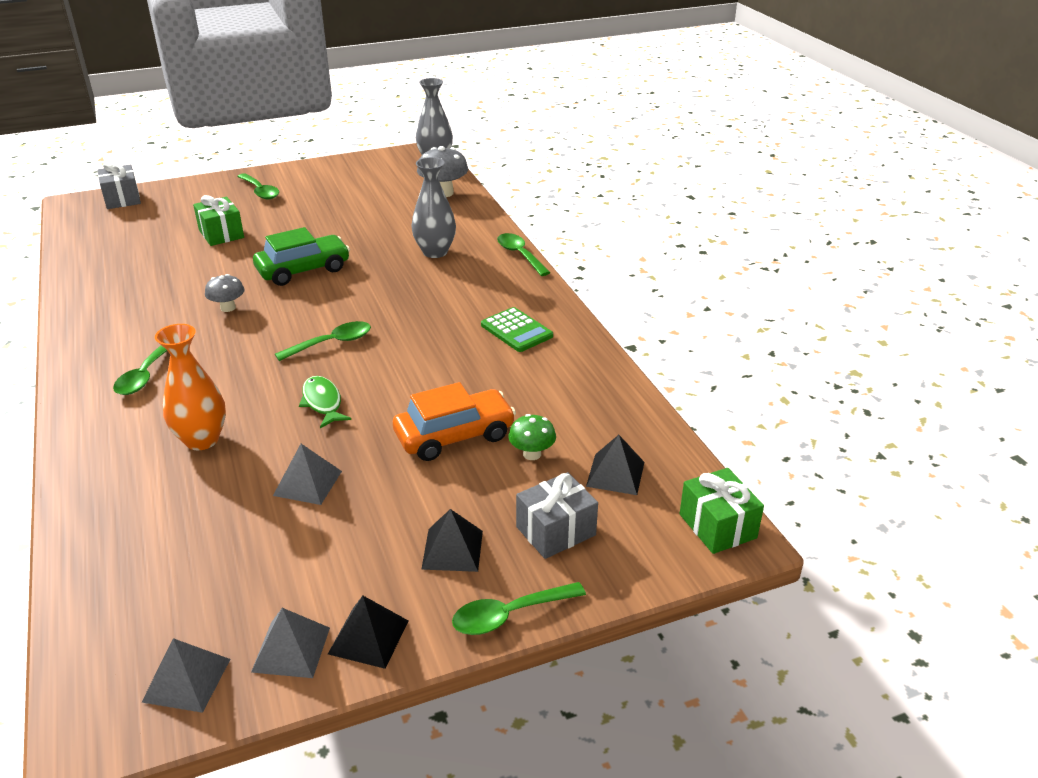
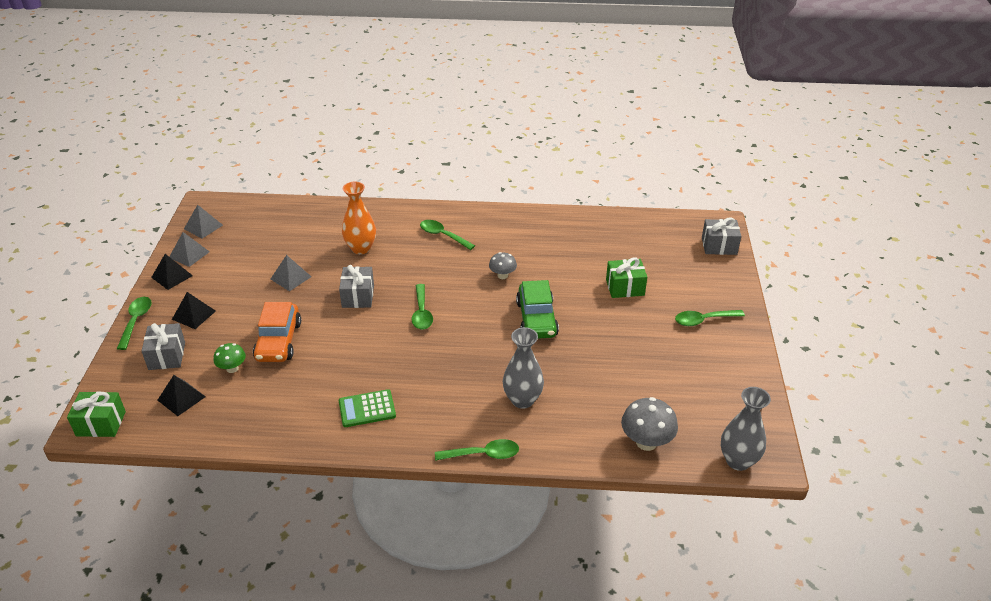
camera: 115 degrees right, 5 degrees up
(323, 402) = (358, 296): green fish -> grey gift

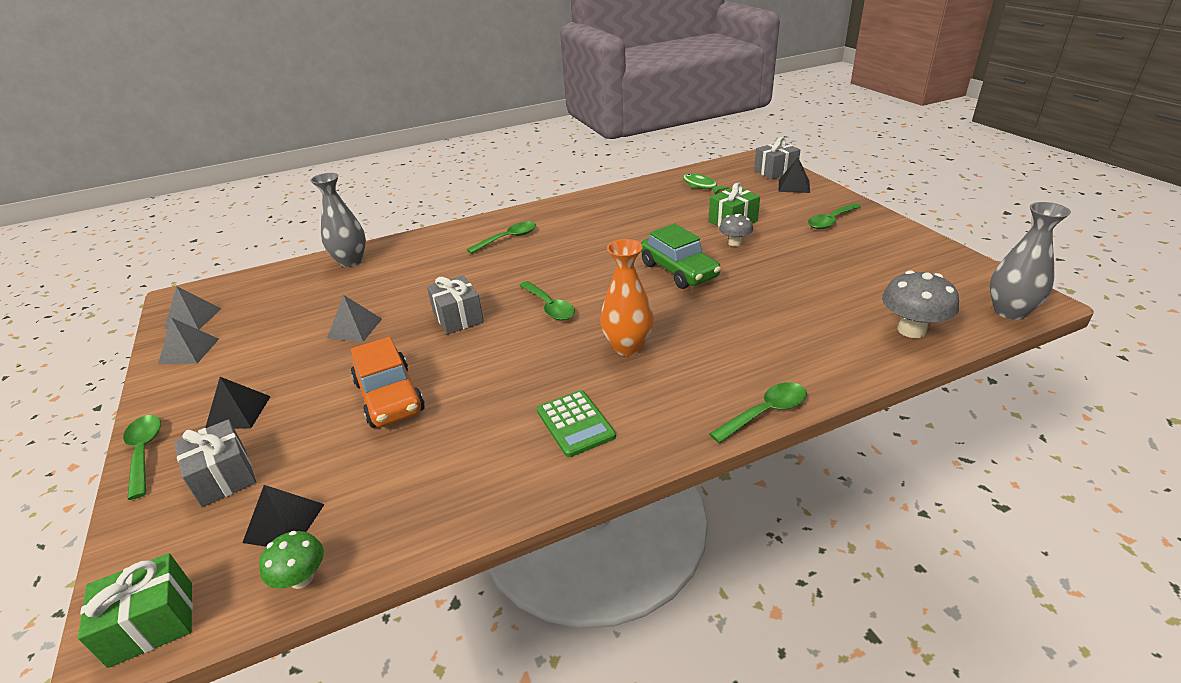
camera: 25 degrees left, 5 degrees down
(172, 276) = (176, 381): black pyramid -> black pyramid (794, 186)
(232, 368) = (343, 452): green mushroom -> green mushroom (302, 578)
(361, 248) = (423, 276): orange vase -> orange vase (627, 347)
(367, 409) = (575, 424): green calculator -> green calculator turned 75 degrees counterclockwise
(443, 235) = (508, 239): green spoon -> green spoon turned 135 degrees clockwise
(502, 275) = (605, 249): grey mushroom -> grey mushroom (734, 243)
(522, 400) = (746, 343): grey vase -> grey vase (351, 261)
(638, 237) = (701, 186): none -> green fish

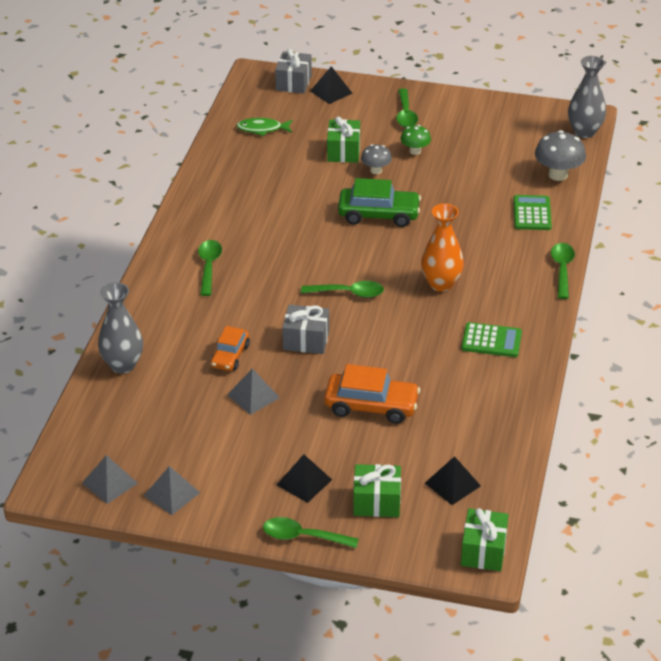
camera: 55 degrees left, 5 degrees up
(224, 477) = (376, 502): grey gift -> green gift
(302, 578) = (506, 487): green mushroom -> green mushroom (415, 151)
(402, 295) = (230, 356): none -> orange car
(822, 345) = (532, 213): none -> green calculator

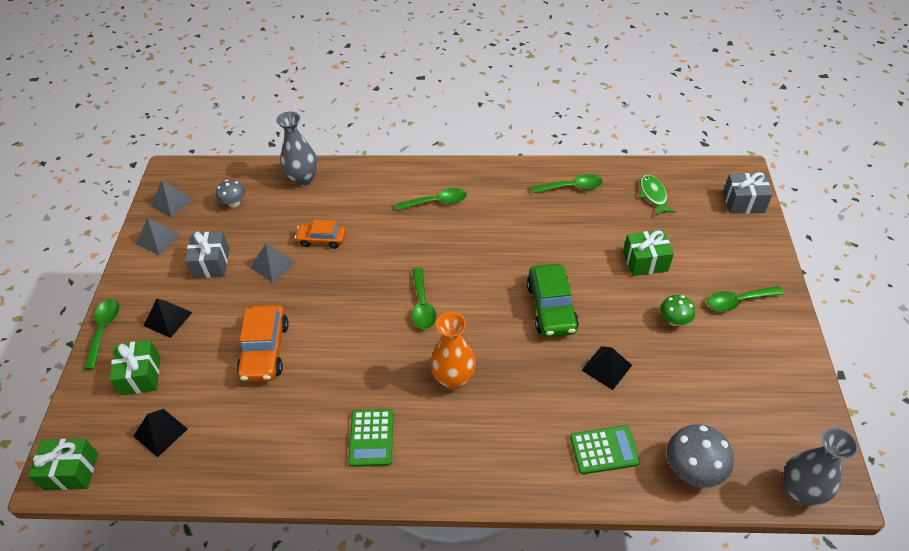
camera: 80 degrees right, 10 degrees up
(306, 340) = (349, 286): grey gift -> grey gift (211, 263)
(331, 92) = (744, 233): black pyramid -> black pyramid (606, 367)
(376, 170) = (624, 293): grey mushroom -> grey mushroom (234, 203)
(562, 269) = (508, 495): green spoon -> green spoon (572, 187)

